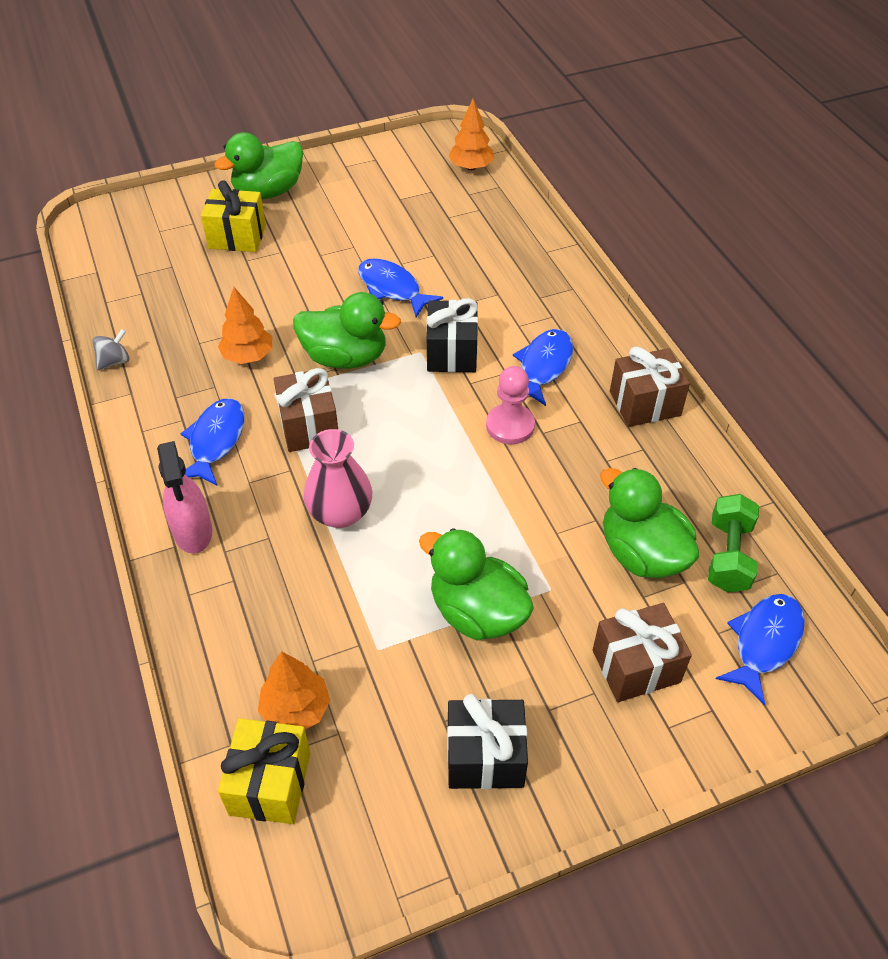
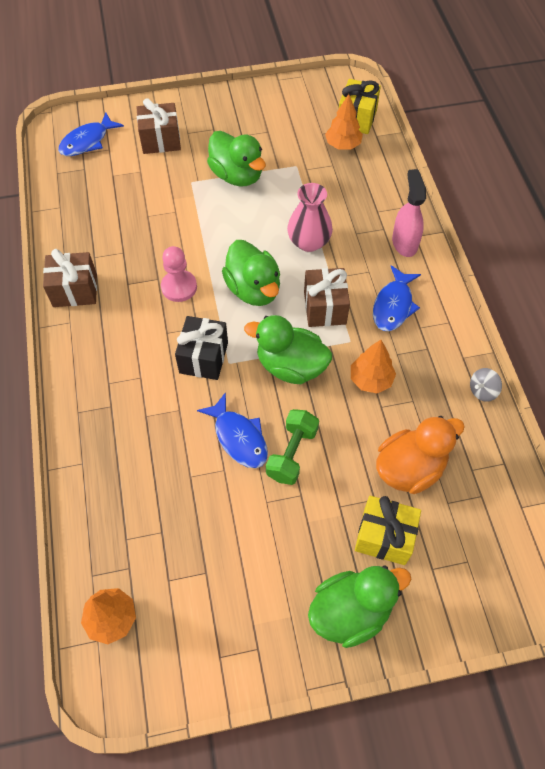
camera: 170 degrees left, 10 degrees up
(208, 286) = (410, 468): none -> orange duck
(485, 757) = (251, 115): black gift -> none
(543, 366) = (135, 333): blue fish -> none
(642, 554) = (129, 192): green duck -> green duck (253, 289)
(728, 556) = (79, 185): green dumbbell -> green dumbbell (292, 453)

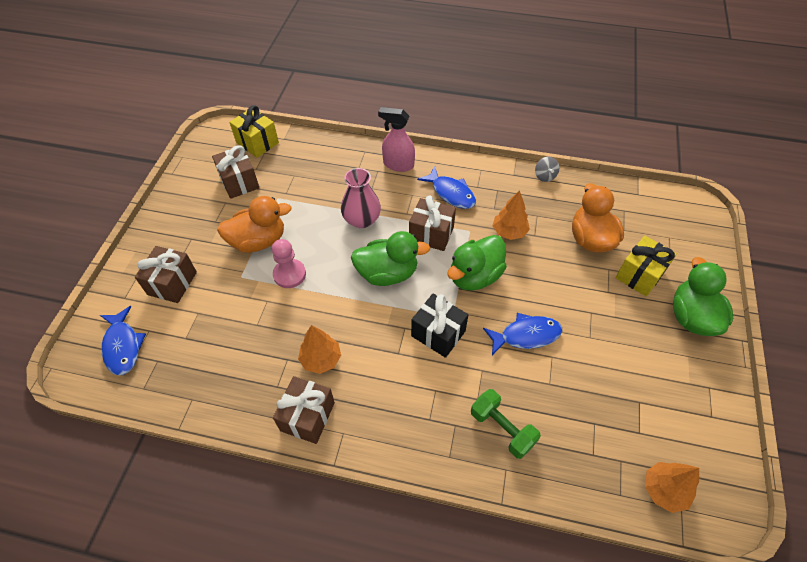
camera: 65 degrees left, 5 degrees down
(179, 287) = (354, 327): pink pawn -> pink pawn (289, 274)
(237, 175) = (258, 241): green duck -> orange duck
(292, 453) = (553, 305): green dumbbell -> green dumbbell (502, 429)
(298, 129) = (239, 182): none -> brown gift
(343, 145) = (278, 161): orange tree -> orange tree (321, 359)

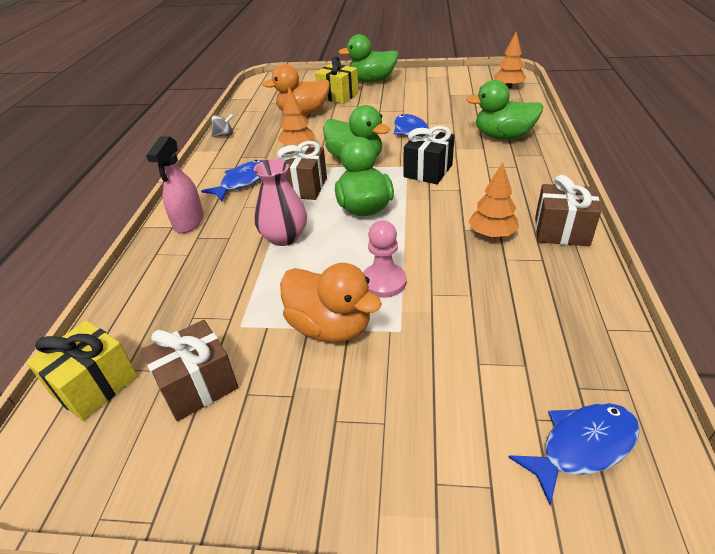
camera: 95 degrees left, 15 degrees down
(172, 283) = (436, 416): brown gift -> none
(258, 241) = (330, 327): orange duck -> orange duck turned 150 degrees clockwise
(502, 429) = (503, 136): green dumbbell -> green duck

